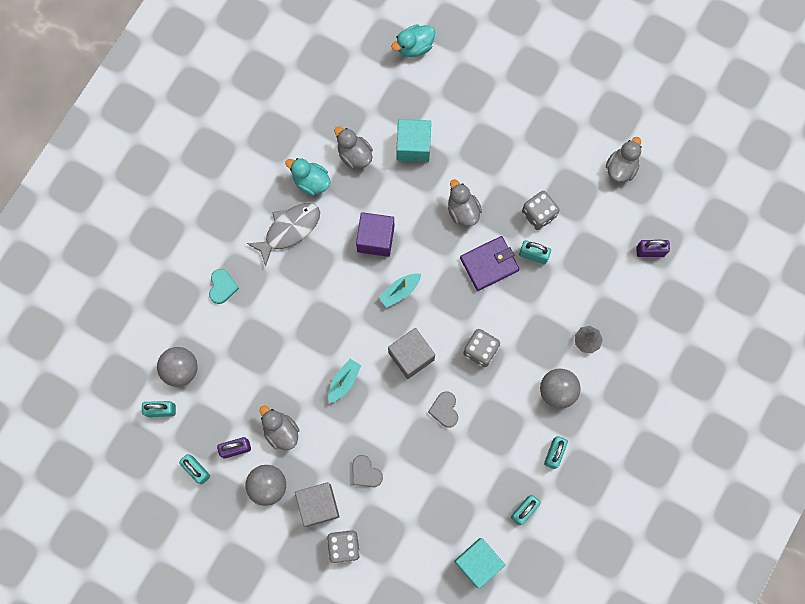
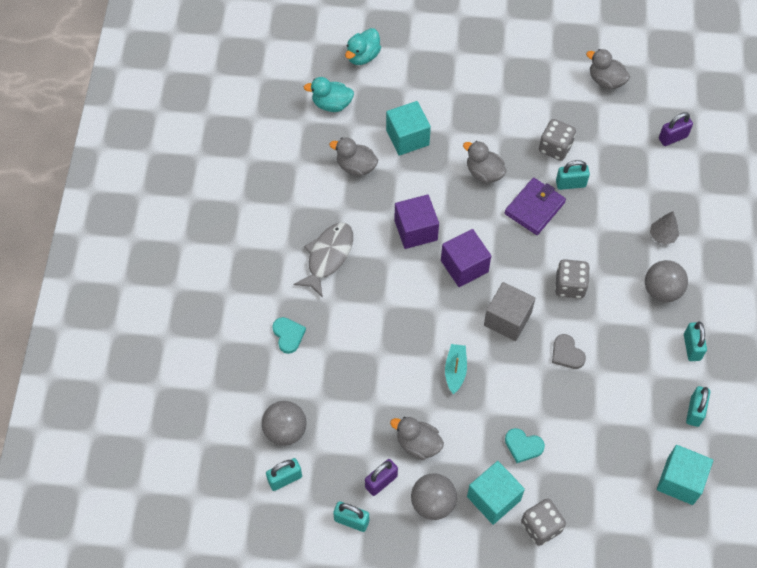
camera: 25 degrees left, 15 degrees down
(311, 181) = (326, 206): turquoise duck -> turquoise duck (331, 104)
(318, 505) = (493, 498): grey cube -> turquoise cube
(365, 473) = (523, 446): grey heart -> turquoise heart
(400, 291) = (464, 266): turquoise boat -> purple cube
(621, 167) = (605, 80): grey duck -> grey duck turned 60 degrees counterclockwise

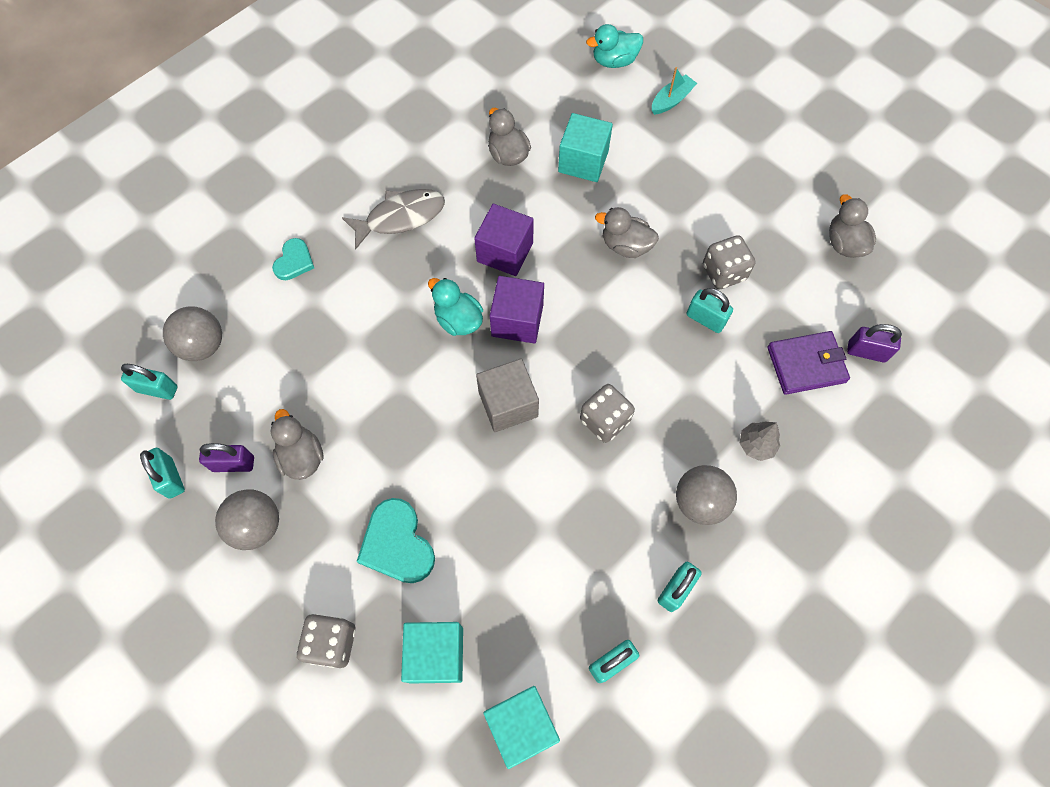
camera: 40 degrees right, 5 degrees up
(331, 104) = (542, 84): turquoise duck -> turquoise duck (458, 320)
(455, 370) = (408, 414): turquoise boat -> turquoise boat (671, 100)
(484, 173) = (625, 246): grey duck -> grey duck turned 60 degrees counterclockwise
(493, 498) = (316, 572): turquoise cube -> turquoise cube (436, 654)
(523, 446) = (397, 544): turquoise heart -> turquoise heart, size x1.64
(534, 208) = (644, 316): purple wallet -> purple wallet (806, 364)
(567, 353) = (533, 486): grey heart -> none

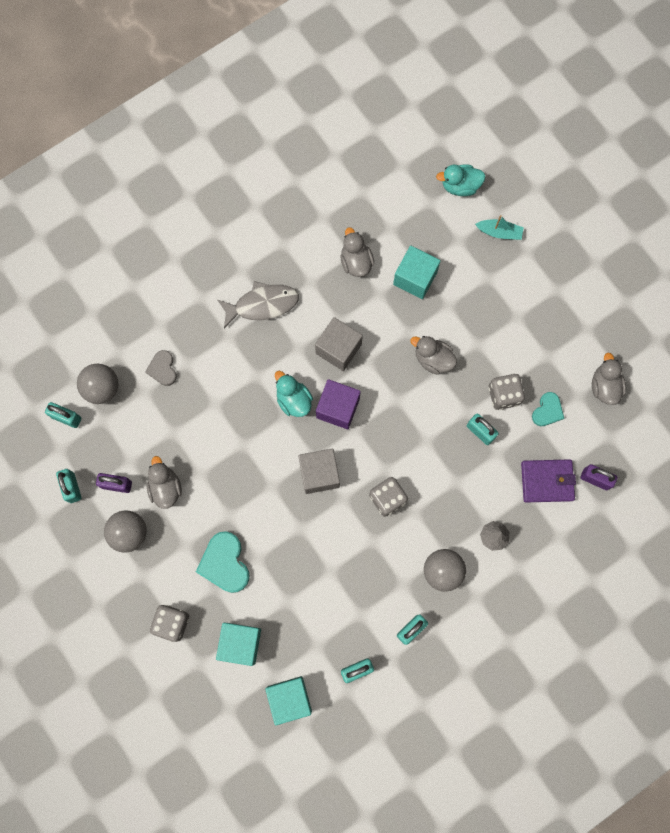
camera: 10 degrees right, 10 degrees up
(282, 310) = (162, 369): none -> grey heart
(294, 261) = (176, 329): turquoise heart -> turquoise heart (547, 411)
(505, 252) = (338, 349): purple cube -> grey cube
(671, 100) = (499, 232): turquoise boat -> turquoise boat turned 45 degrees clockwise

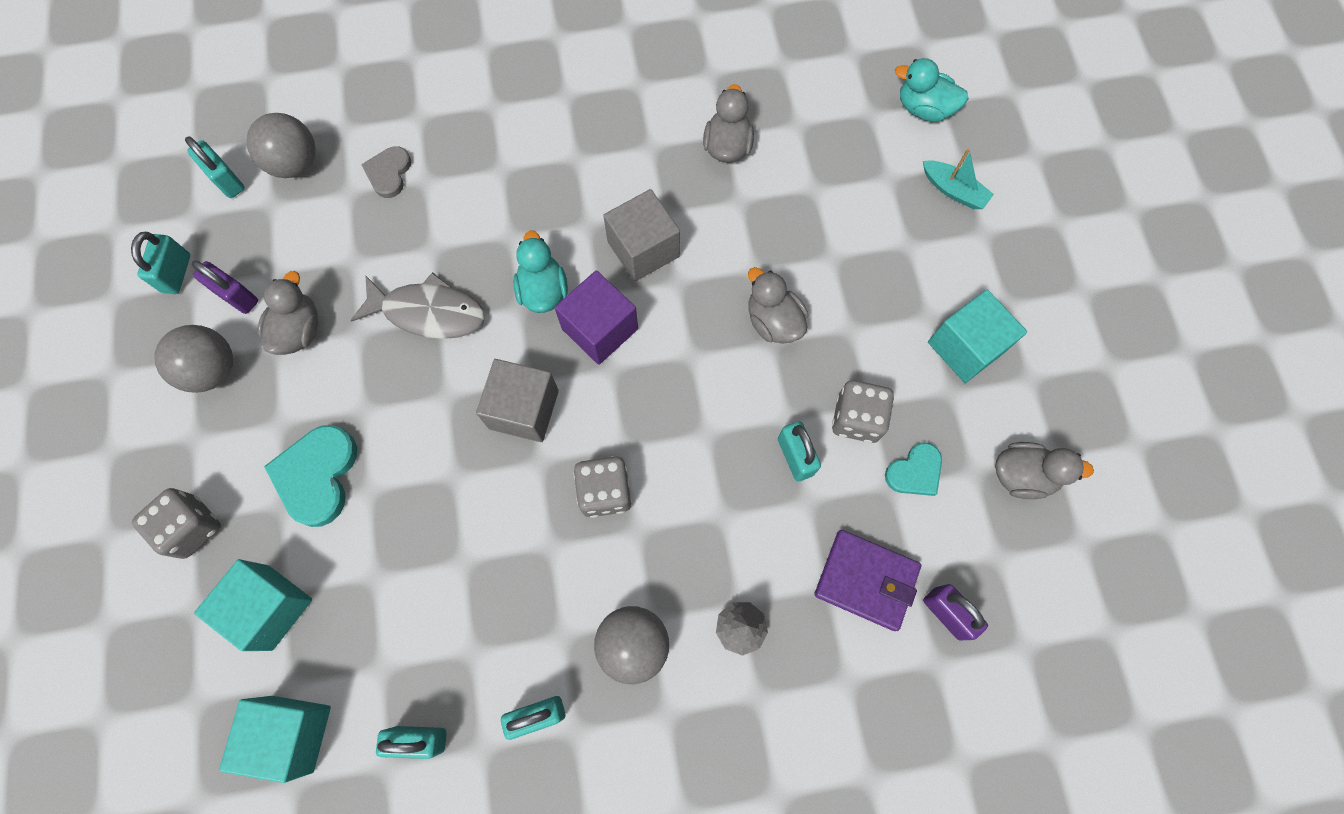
camera: 25 degrees right, 5 degrees down
(262, 305) = (569, 148): grey fish -> grey fish (428, 312)
(415, 278) = (801, 201): turquoise cube -> turquoise cube (965, 347)
(604, 386) = (1022, 475): grey duck -> grey duck turned 75 degrees clockwise

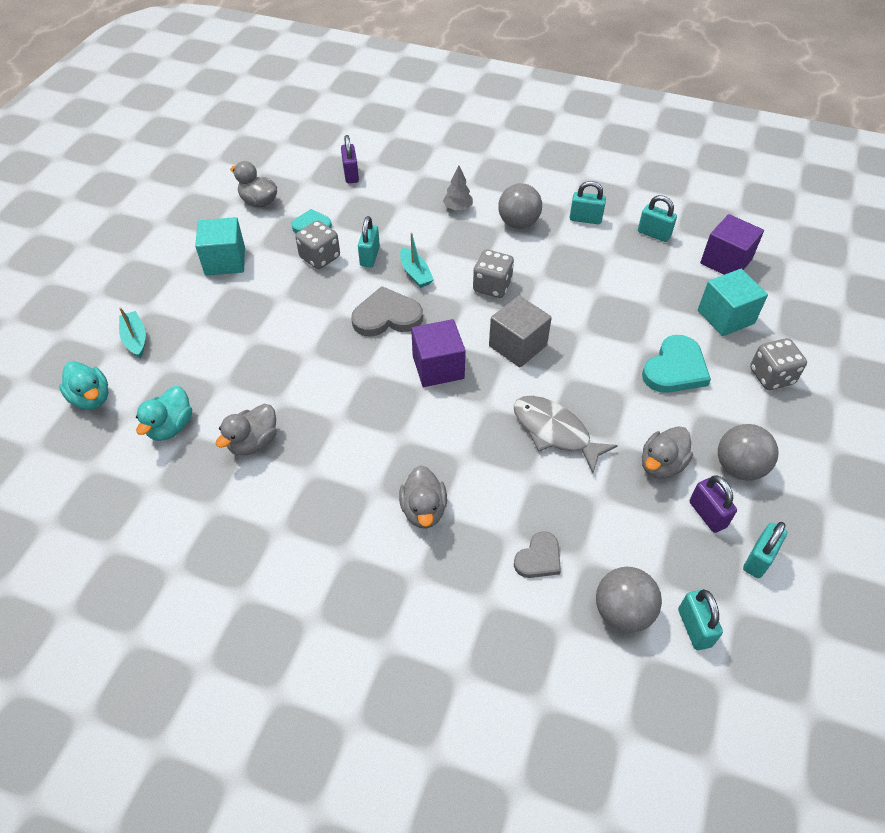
camera: 150 degrees left, 20 degrees down
(292, 733) = (726, 261): turquoise cube -> purple cube
(543, 290) = (462, 408): turquoise duck -> turquoise duck (171, 427)
(643, 249) = (372, 401): grey cube -> none
(705, 369) = (387, 316): none -> grey heart
(716, 459) = (415, 273): none -> turquoise boat
(773, 321) = (323, 322): grey duck -> grey duck (423, 510)
(866, 580) = (378, 199): purple wallet -> none

